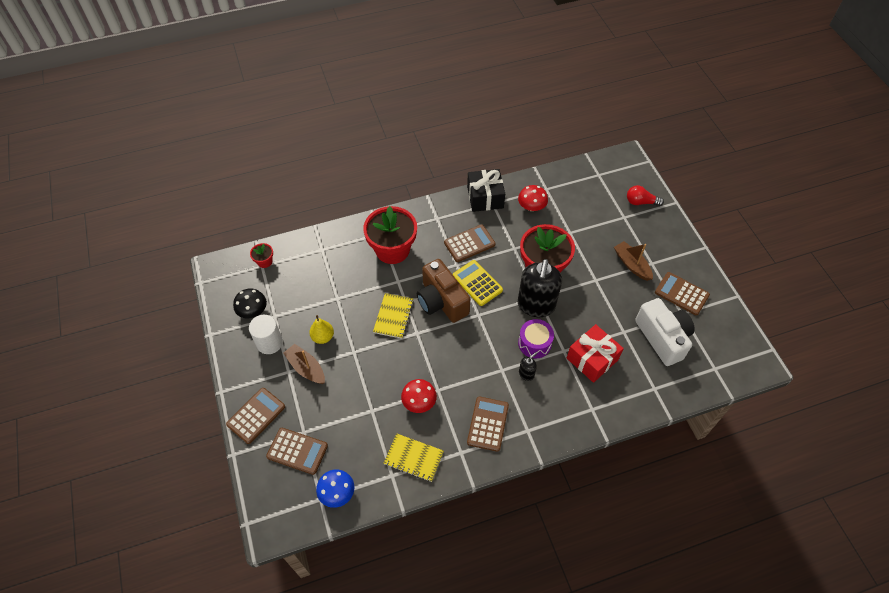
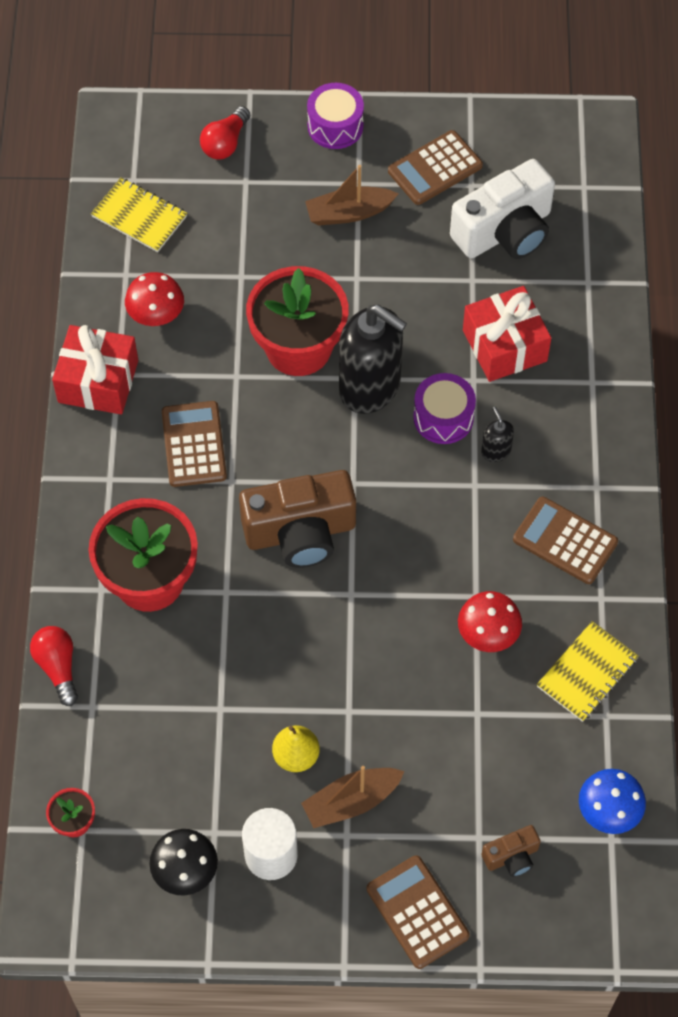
camera: 70 degrees left, 5 degrees up
(297, 451) = (511, 856): brown calculator -> brown camera
(336, 231) = (58, 667): none -> red light bulb
(393, 316) = (300, 622): yellow notebook -> yellow notebook (139, 216)
(477, 283) = (286, 462): yellow calculator -> none
(485, 197) = (98, 381): black gift -> red gift
(662, 338) = (505, 231): white camera -> white camera turned 150 degrees clockwise
(679, 243) = (335, 126): none -> purple drum

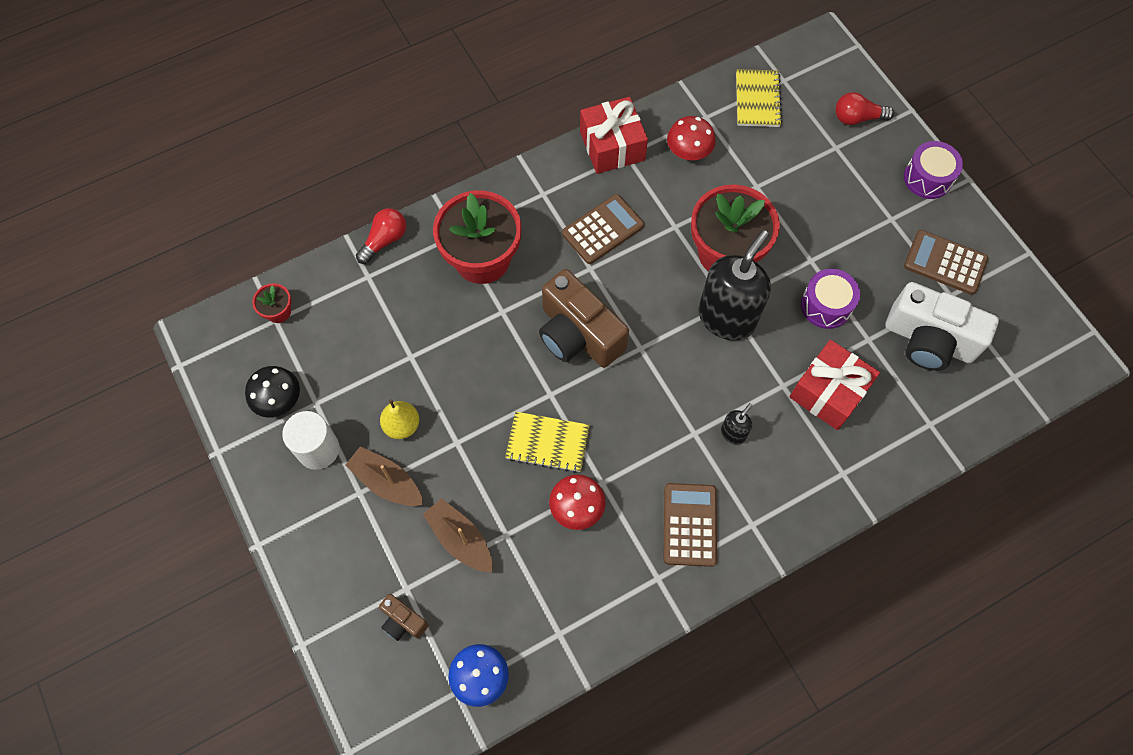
camera: 60 degrees right, 5 degrees up
(349, 213) = (861, 226): brown boat -> brown boat (460, 539)
(370, 387) = (727, 317): black soap dispenser -> black soap dispenser turned 150 degrees counterclockwise
(417, 912) = (324, 574): brown calculator -> none
(443, 417) = (736, 381): purple drum -> purple drum (826, 305)
(587, 673) = (587, 600): yellow notebook -> yellow notebook (547, 443)

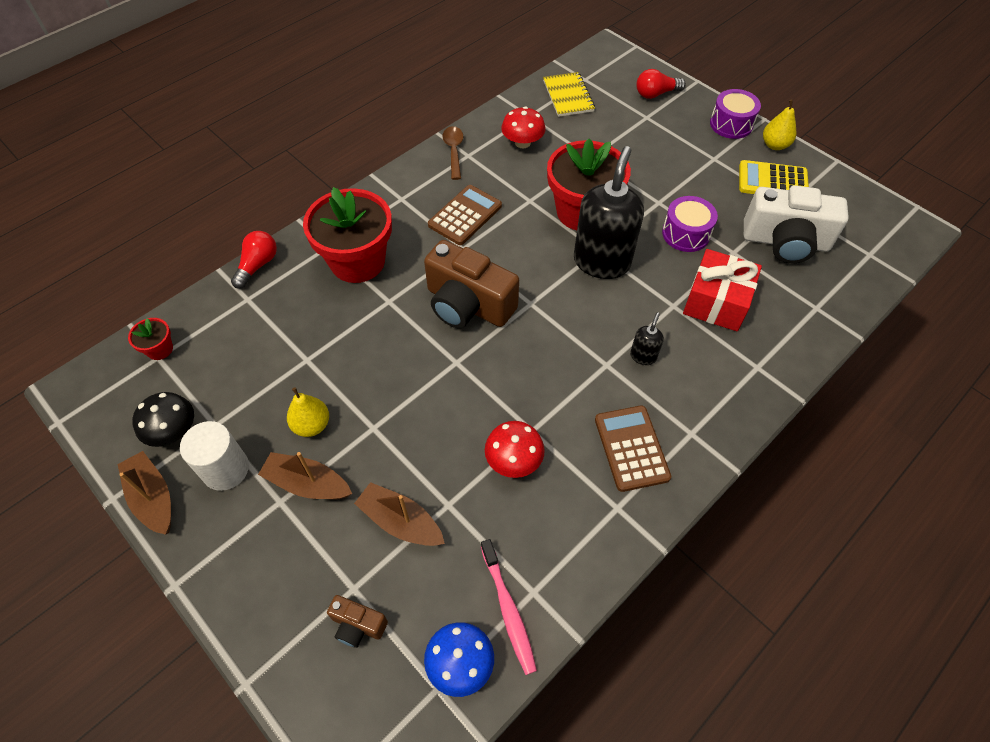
camera: 15 degrees left, 10 degrees down
(252, 460) = (153, 498): none -> brown boat
(533, 643) = (508, 610): none -> pink toothbrush
(547, 443) = (466, 406): yellow notebook -> none
(612, 146) = (454, 151): red gift -> brown spoon
(945, 263) = (772, 181): brown calculator -> yellow calculator
(966, 217) = (774, 145): none -> yellow pear

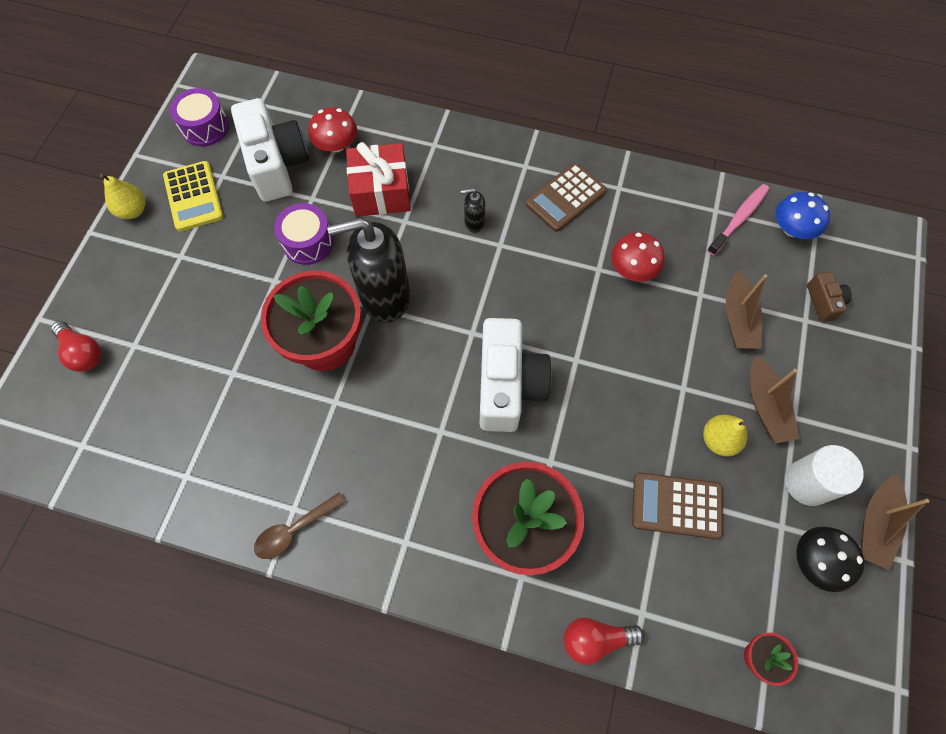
camera: 120 degrees left, 10 degrees up
(465, 215) = (393, 455): brown calculator -> brown calculator (676, 505)
(468, 304) = (508, 385): brown camera -> white camera
(522, 142) = (241, 457): red mushroom -> red mushroom (336, 145)
(568, 96) = (126, 449): yellow notebook -> none
(731, 124) = (112, 259): purple drum -> purple drum (205, 127)

